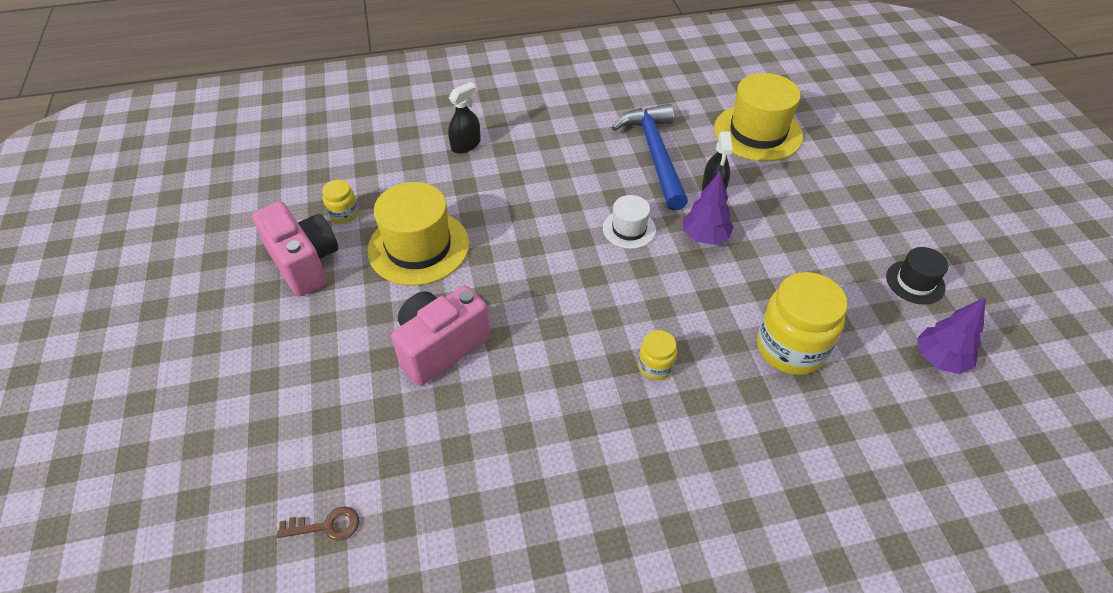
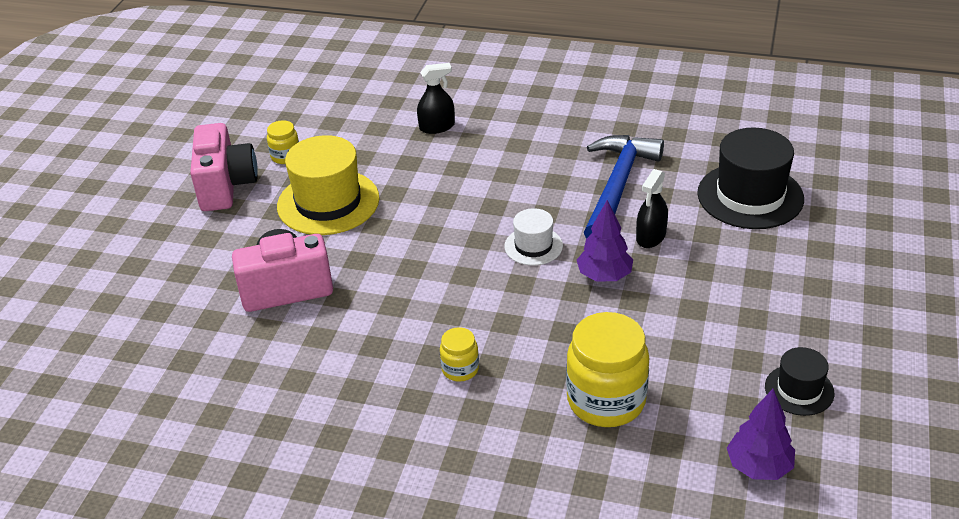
camera: 30 degrees right, 10 degrees down
(326, 526) = (105, 385): brown key -> none
(758, 132) = (750, 196): yellow hat -> black hat

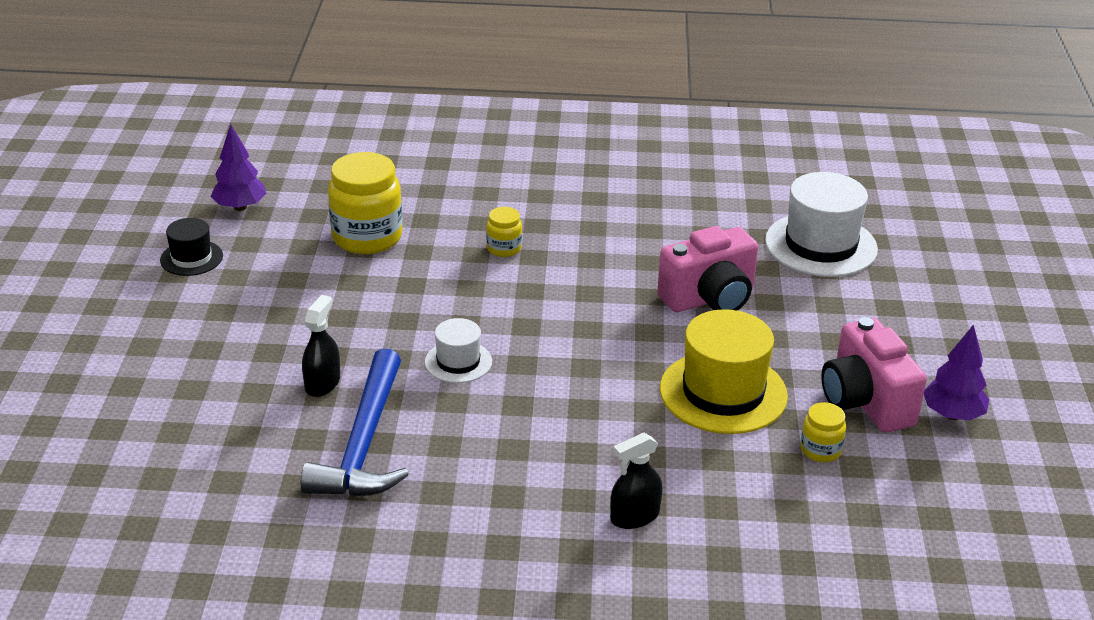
camera: 165 degrees right, 5 degrees down
(136, 341) = (821, 245): none -> white hat
(604, 276) = (374, 337): purple tree -> purple tree (952, 415)
(750, 196) = (193, 445): black hat -> none

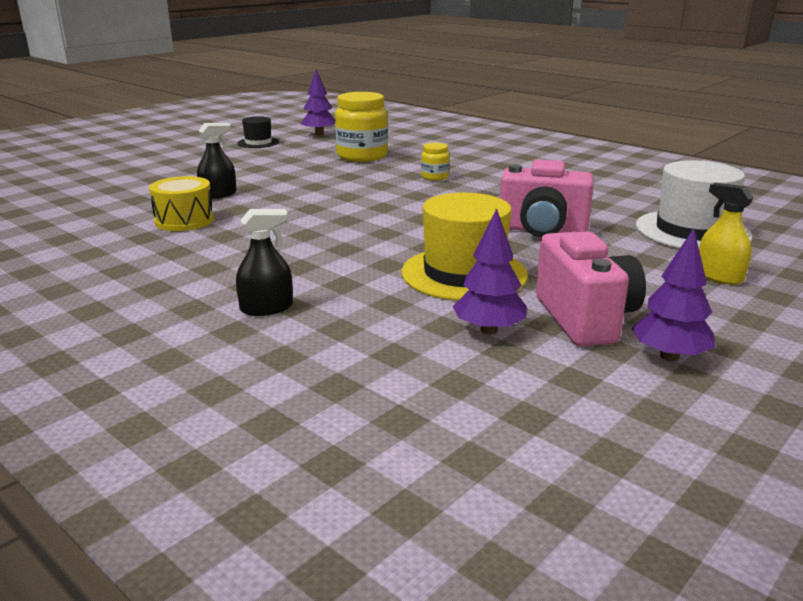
camera: 40 degrees right, 10 degrees down
(363, 443) = (184, 220): blue hammer -> yellow drum
(458, 362) = (309, 208): white hat -> none
(634, 516) = (266, 308): black spray bottle -> black spray bottle turned 150 degrees clockwise
(820, 450) = (489, 330): yellow jar -> purple tree
(865, 402) = (585, 318): pink camera -> pink camera turned 150 degrees clockwise
(896, 303) = (719, 276): none -> yellow spray bottle

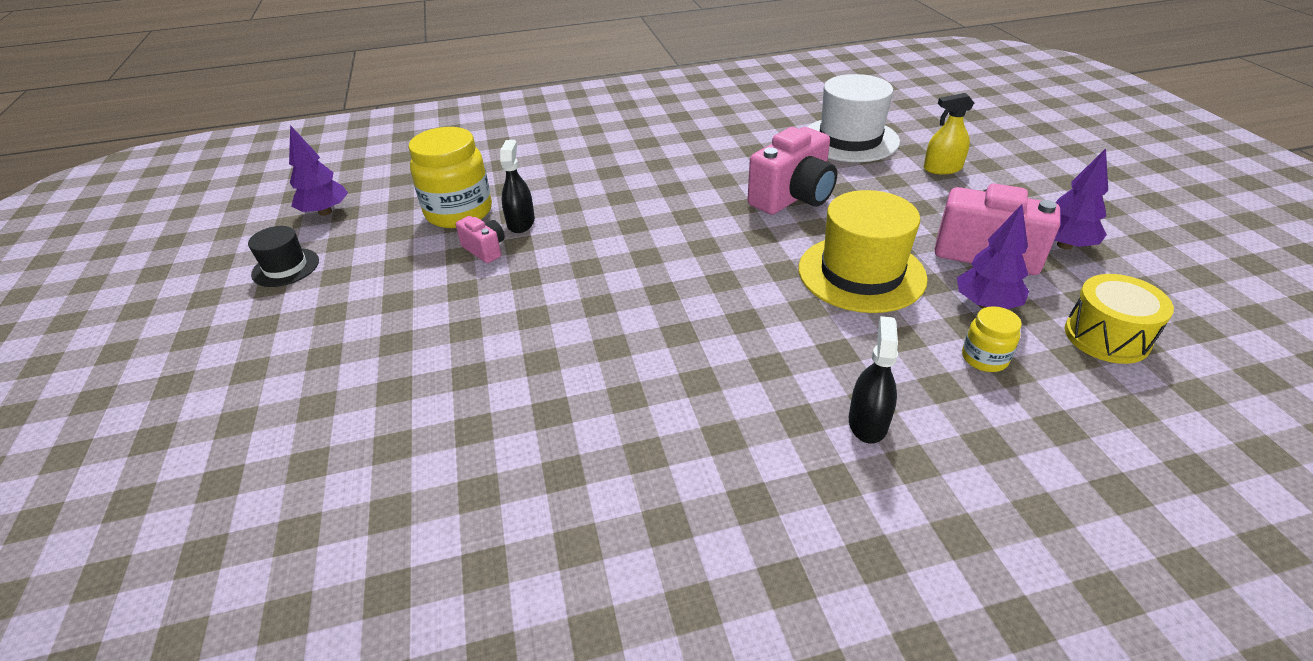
camera: 55 degrees left, 15 degrees up
(184, 220) = (537, 418): yellow drum -> yellow drum (1106, 337)
(218, 194) = (465, 361): black spray bottle -> black spray bottle (521, 222)
(331, 171) = (485, 250): none -> pink camera
(435, 177) = (590, 196): yellow jar -> yellow jar (984, 358)

